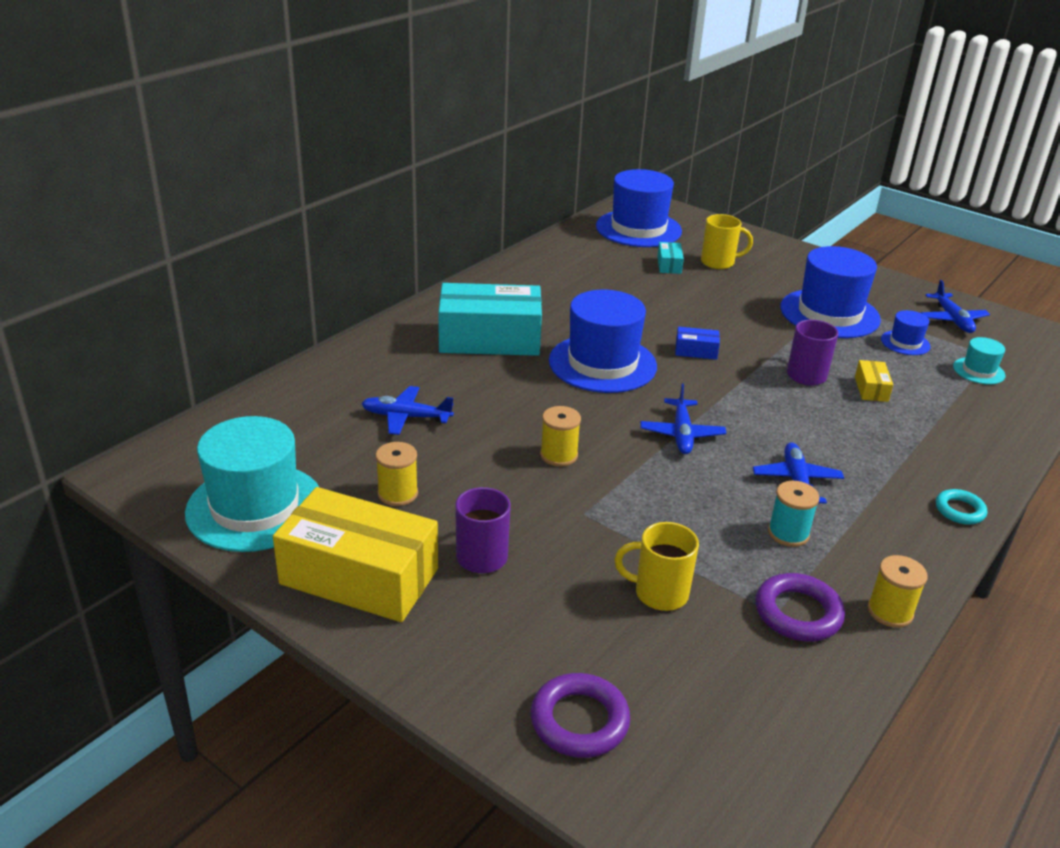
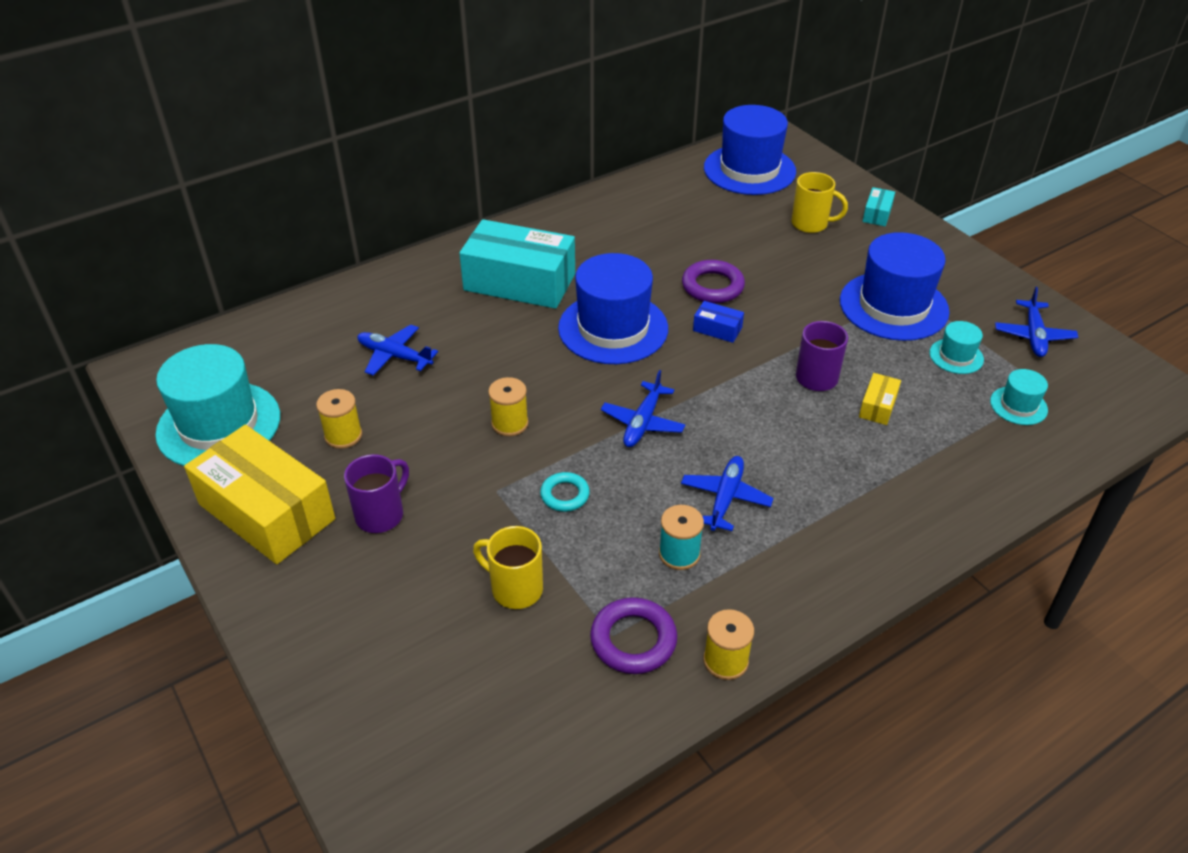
camera: 20 degrees right, 10 degrees up
(579, 721) = (370, 695): purple ring -> purple ring (712, 286)
(669, 265) = (754, 220): turquoise box -> turquoise box (877, 214)
(905, 343) = (956, 356): blue hat -> turquoise hat
(959, 510) = (877, 567): turquoise ring -> turquoise ring (565, 495)

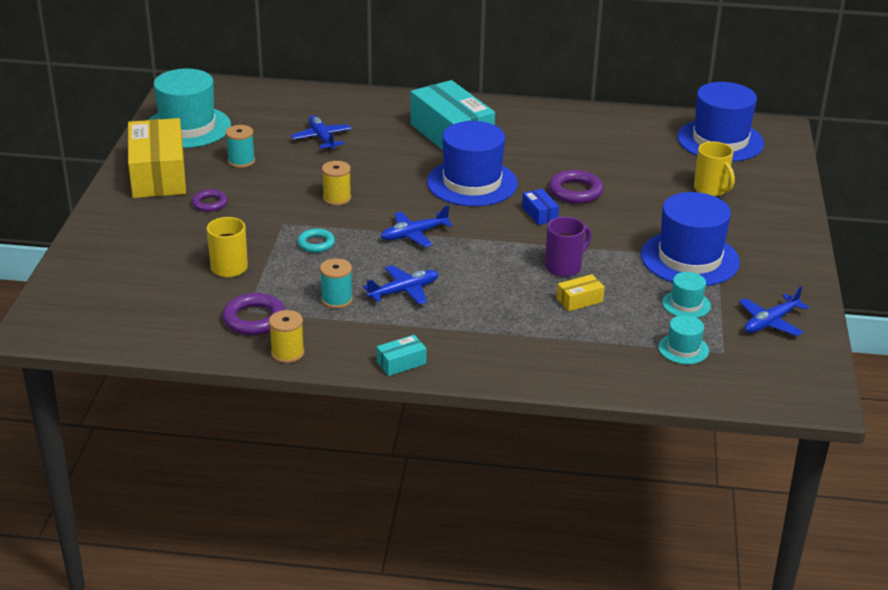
camera: 40 degrees right, 10 degrees down
(343, 435) = (241, 161): yellow spool -> turquoise spool
(381, 515) = (210, 203): purple mug -> purple ring
(877, 214) = (776, 206): turquoise box -> turquoise box (401, 363)

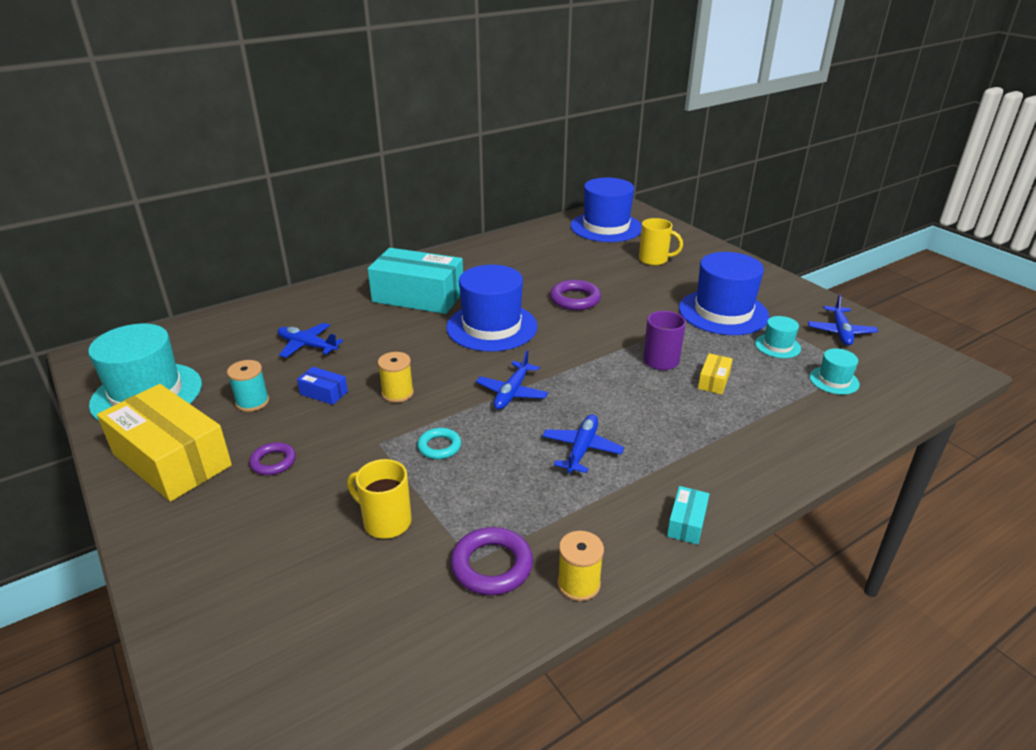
camera: 40 degrees left, 0 degrees up
(336, 300) = (538, 493): turquoise spool -> none
(539, 214) = (578, 327): blue box -> blue box (324, 393)

